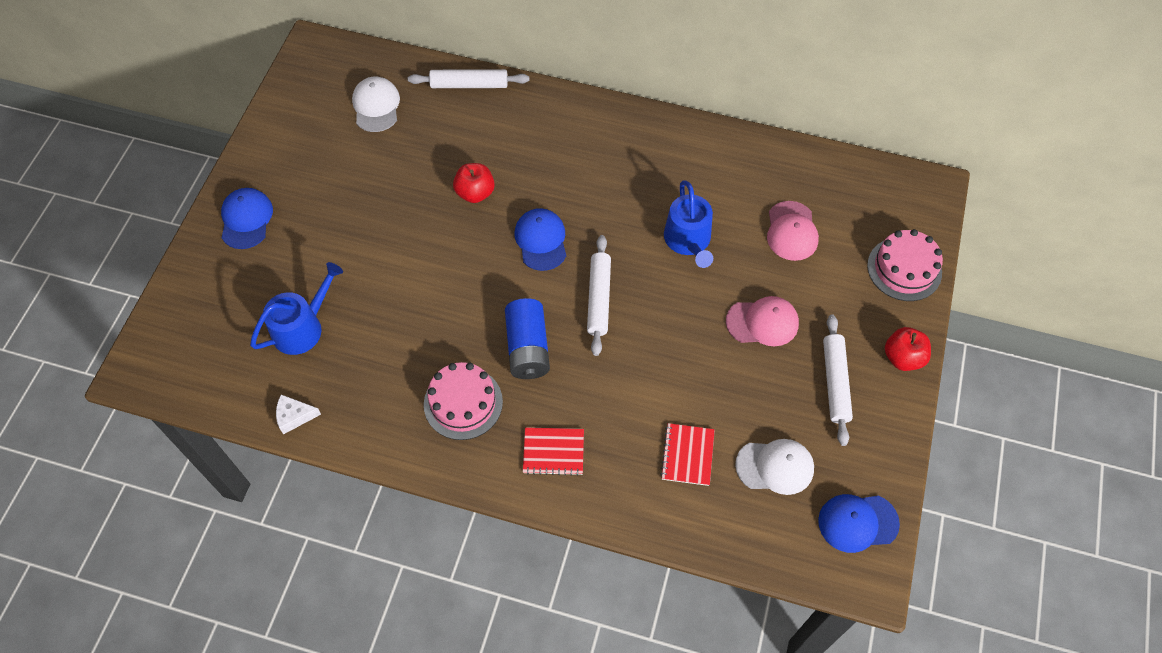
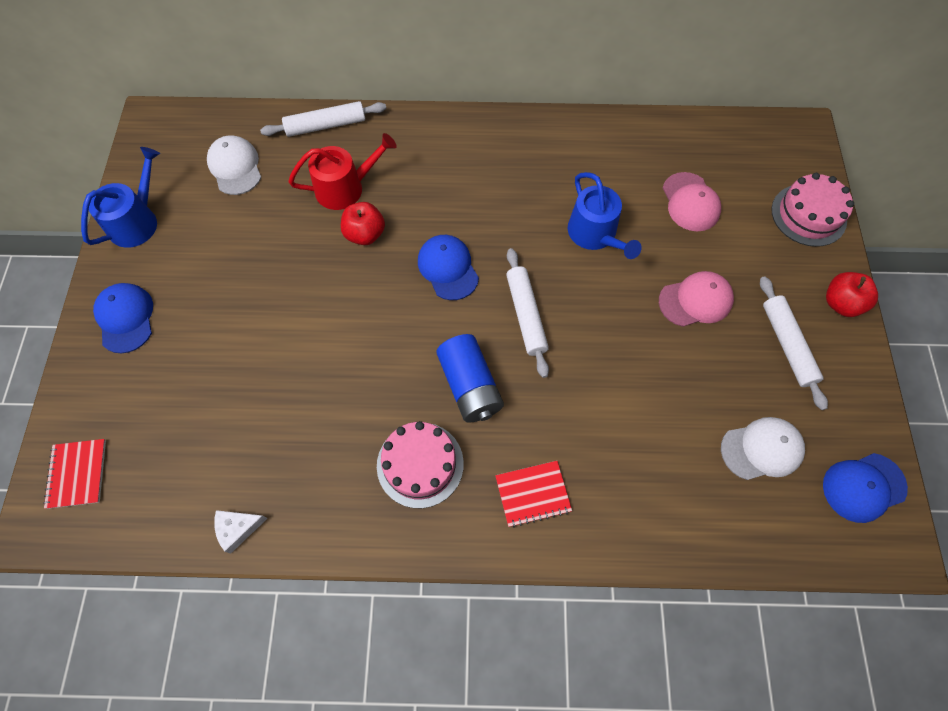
camera: 15 degrees left, 5 degrees up
(302, 327) = (220, 424): blue watering can -> blue watering can (137, 221)
(470, 147) = (345, 188): none -> red watering can
(687, 455) = (671, 460): red notebook -> red notebook (77, 474)

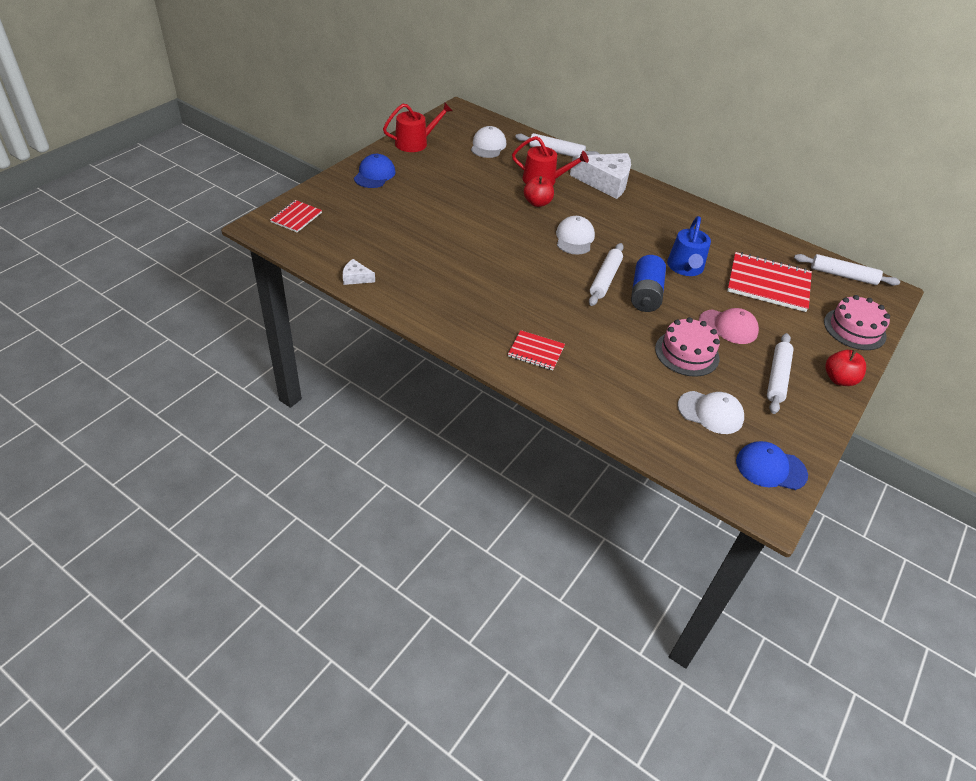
camera: 30 degrees right, 20 degrees down
(137, 221) = (415, 143): blue watering can -> red watering can
(418, 144) = (605, 182): none -> white cheese
(420, 464) = (480, 305): pink cake -> pink cake (687, 353)
(448, 268) = (574, 238): blue cap -> white cap
(470, 386) = (541, 290): blue battery -> blue battery (645, 295)
(690, 202) = (768, 284): pink cap -> red notebook
(749, 137) = (843, 275): none -> white rolling pin

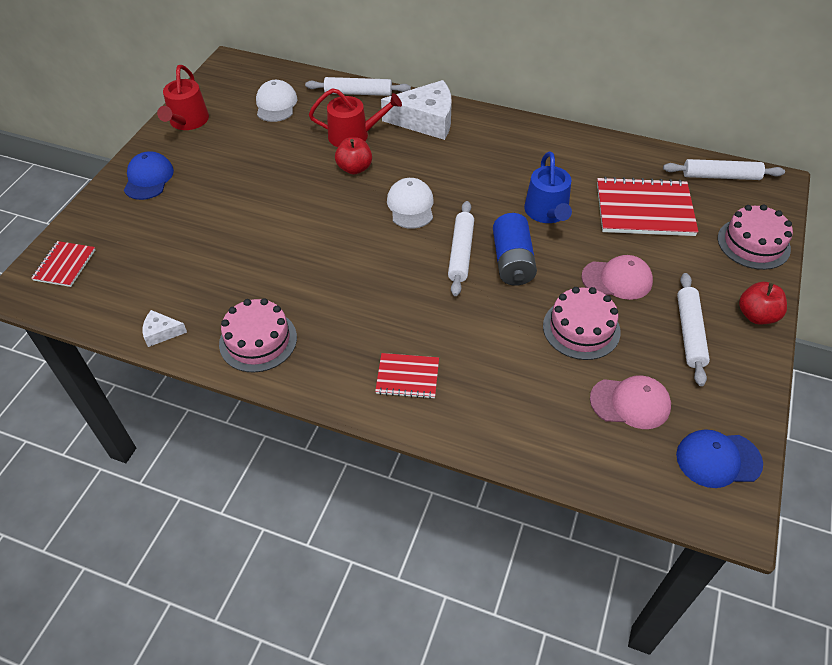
camera: 10 degrees left, 5 degrees up
(415, 143) = (187, 121): red watering can -> red watering can turned 135 degrees clockwise
(427, 300) = (258, 340): none -> pink cake
(710, 412) = (630, 403): white cap -> pink cap

